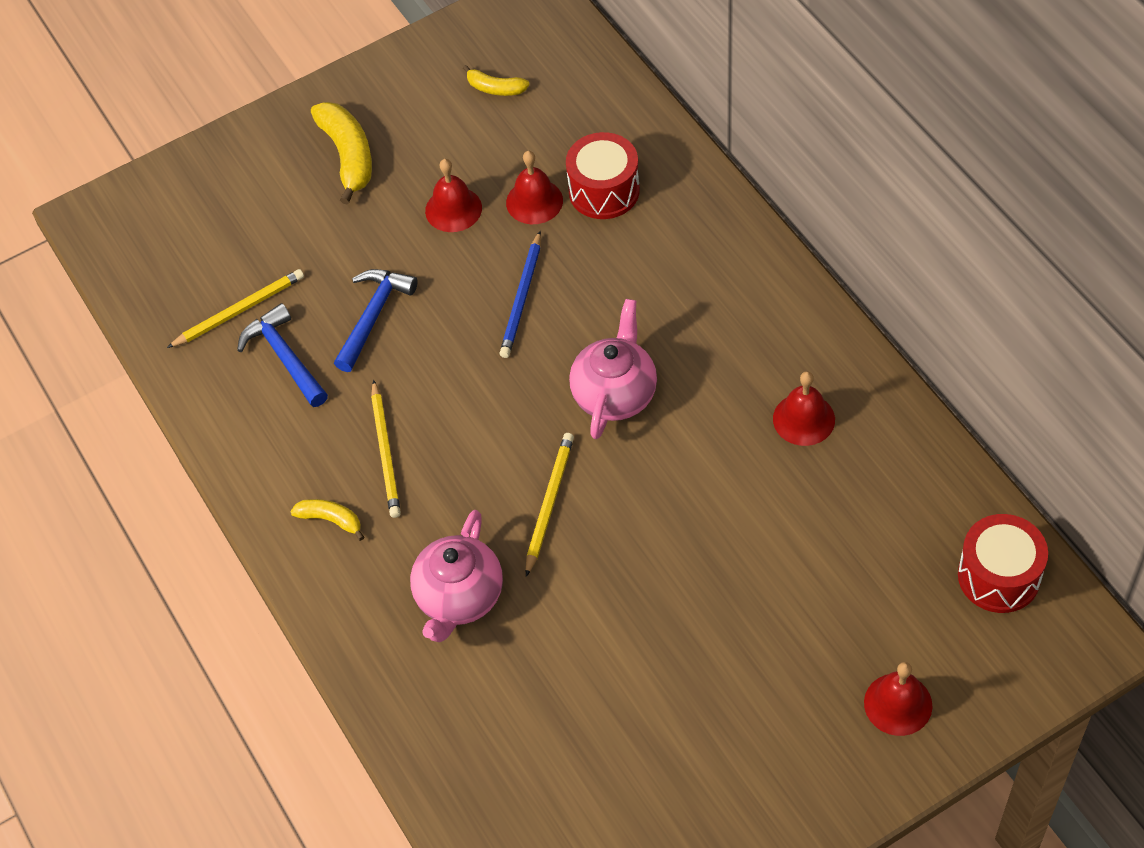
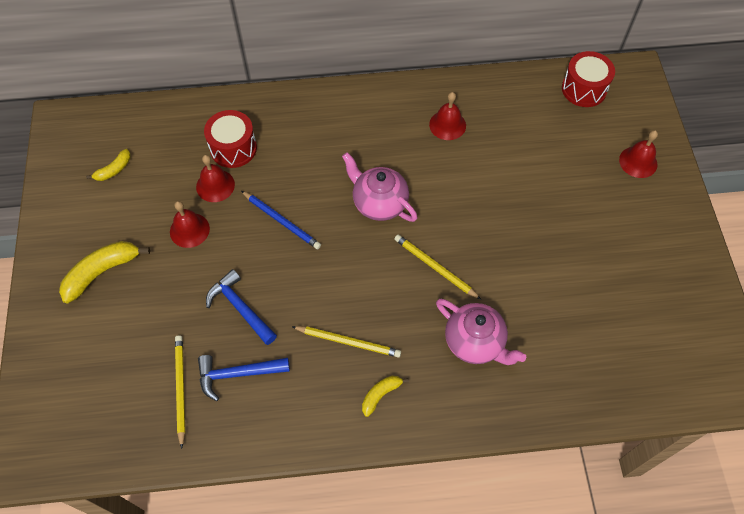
camera: 70 degrees left, 5 degrees up
(348, 156) = (102, 272): yellow banana -> yellow banana turned 45 degrees counterclockwise

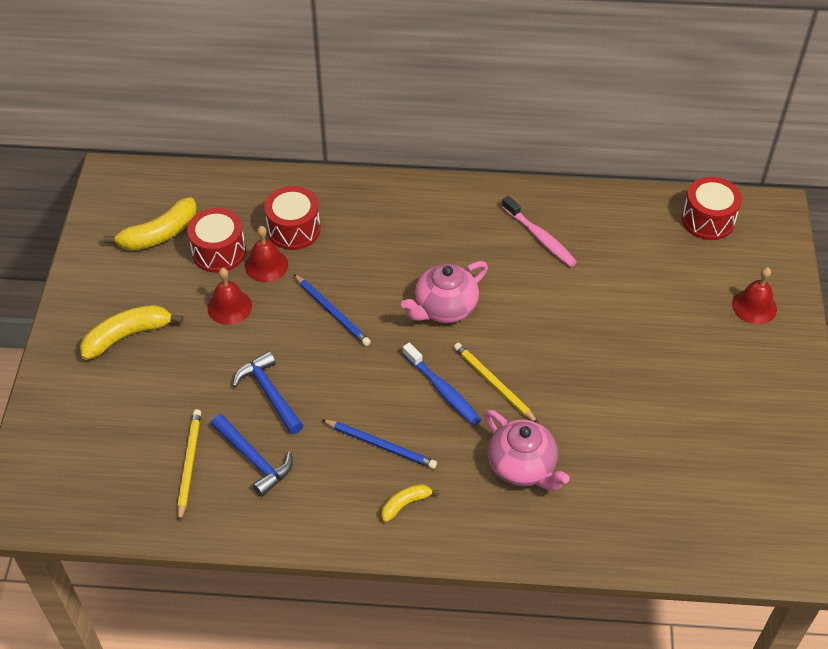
camera: 10 degrees right, 10 degrees down
(114, 170) = (159, 234): yellow banana -> yellow banana, size x1.80
(170, 179) = (219, 252): none -> red drum
(238, 374) = (253, 459): blue hammer -> blue hammer turned 135 degrees counterclockwise
(348, 342) = (381, 445): yellow pencil -> blue pencil
(379, 203) = (444, 308): pink teapot -> pink teapot turned 90 degrees counterclockwise
(392, 280) = (443, 390): none -> blue toothbrush
(447, 125) = (540, 237): red bell -> pink toothbrush

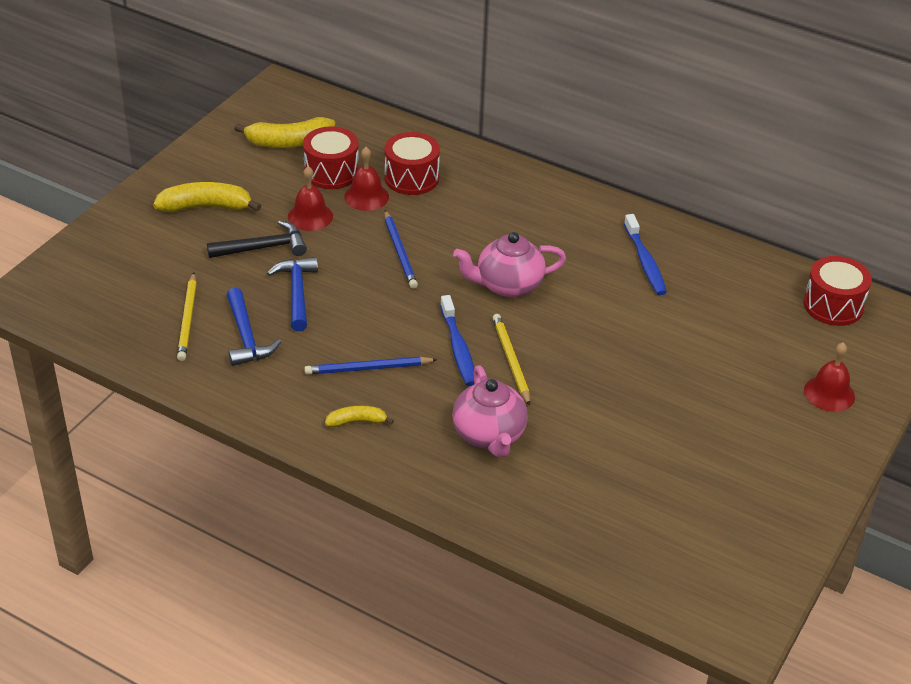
camera: 25 degrees right, 10 degrees down
(189, 464) = (188, 319): yellow pencil -> yellow pencil turned 150 degrees clockwise
(208, 358) = (263, 248): none -> black hammer
(381, 445) = (368, 368): blue pencil -> blue pencil turned 120 degrees clockwise
(540, 237) = (645, 262): pink toothbrush -> blue toothbrush

